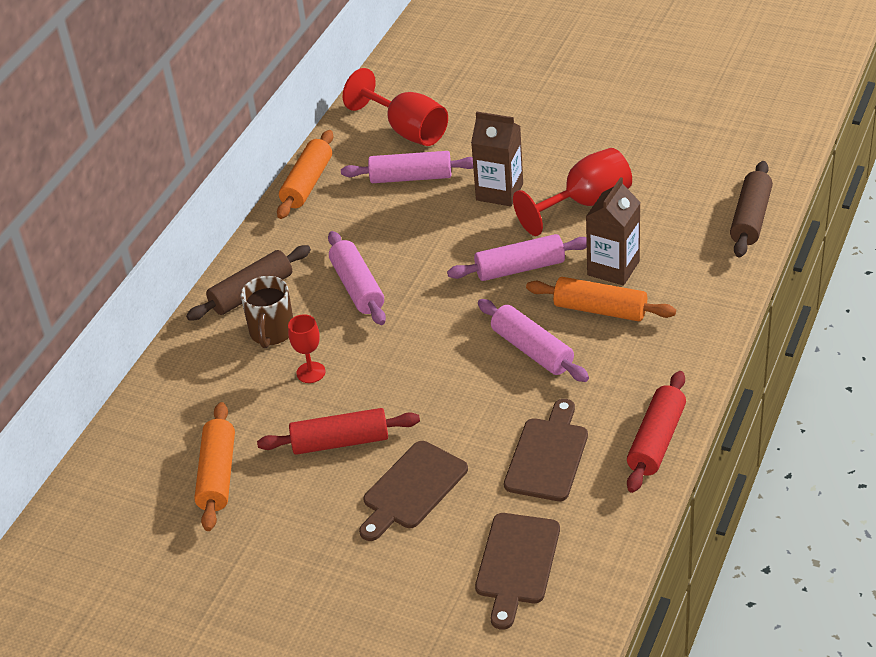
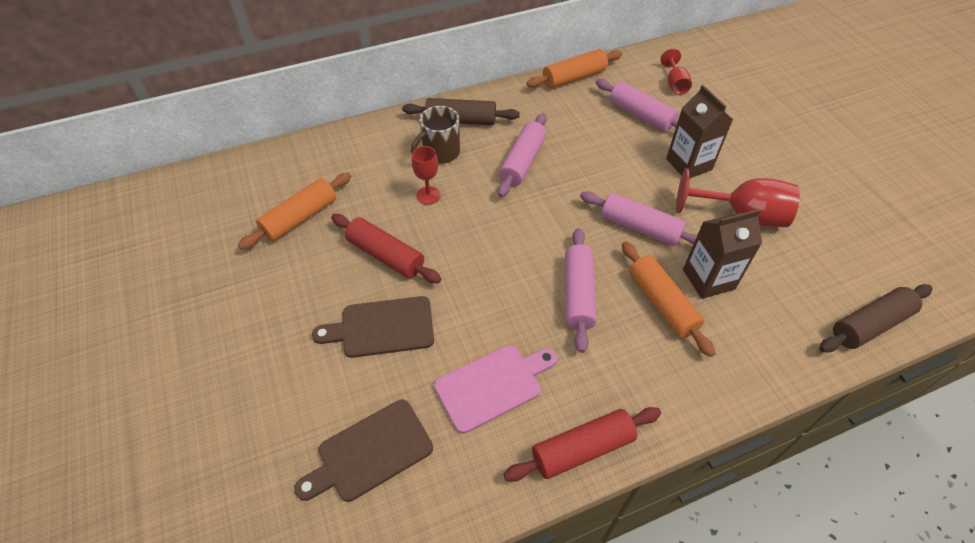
camera: 40 degrees right, 10 degrees up
(407, 130) = (674, 84): red goblet -> red goblet, size x0.55
(548, 455) = (492, 386): brown cutting board -> pink cutting board

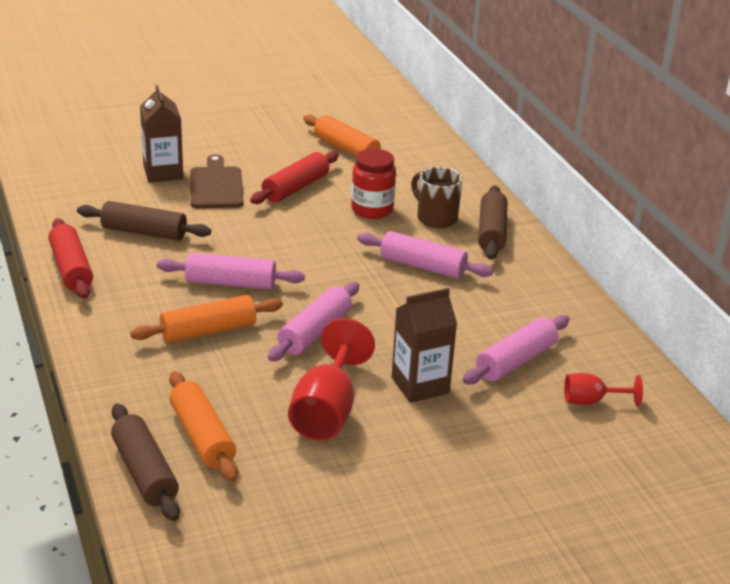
camera: 90 degrees right, 20 degrees down
(370, 452) = (105, 181): brown cutting board -> none
(428, 195) = (372, 210): red goblet -> red jar
(492, 386) = (144, 232): pink cutting board -> brown rolling pin
(574, 77) = (590, 316): orange rolling pin -> orange rolling pin (202, 437)
(708, 279) = (233, 367): brown carton -> brown carton (163, 173)

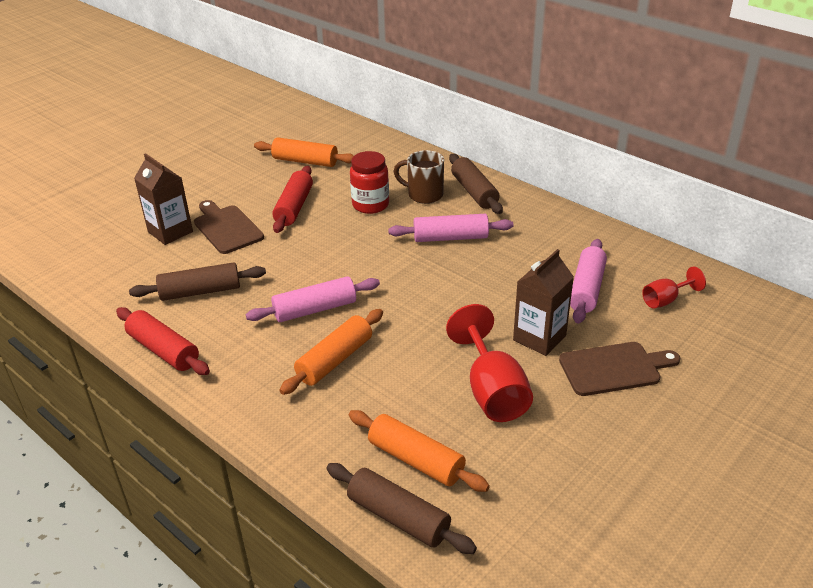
camera: 25 degrees left, 5 degrees up
(315, 332) = (421, 326): pink rolling pin -> none
(467, 439) = (614, 368): none -> brown cutting board

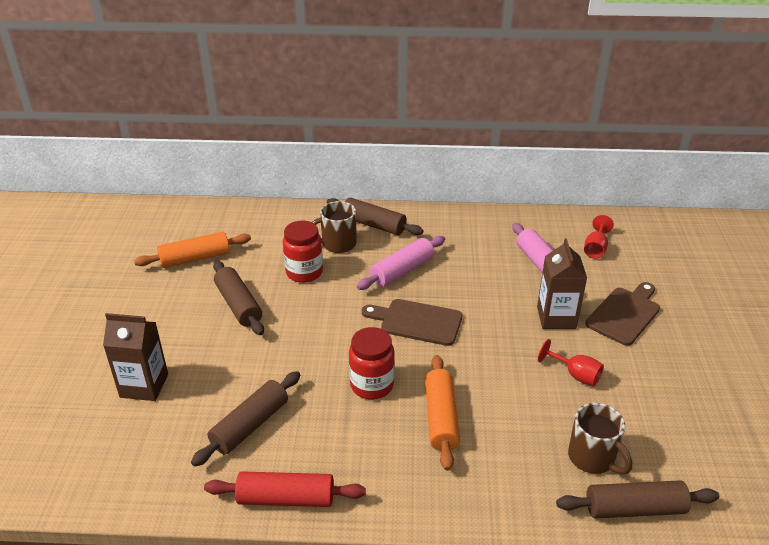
camera: 40 degrees left, 0 degrees up
(227, 228) = (198, 354): brown cutting board -> brown cutting board (417, 322)
(294, 207) = (238, 305): red rolling pin -> brown rolling pin
(315, 309) = (372, 385): pink rolling pin -> red jar
(416, 460) = (592, 458): orange rolling pin -> brown mug
(492, 391) = (575, 375): red goblet -> red goblet, size x0.55

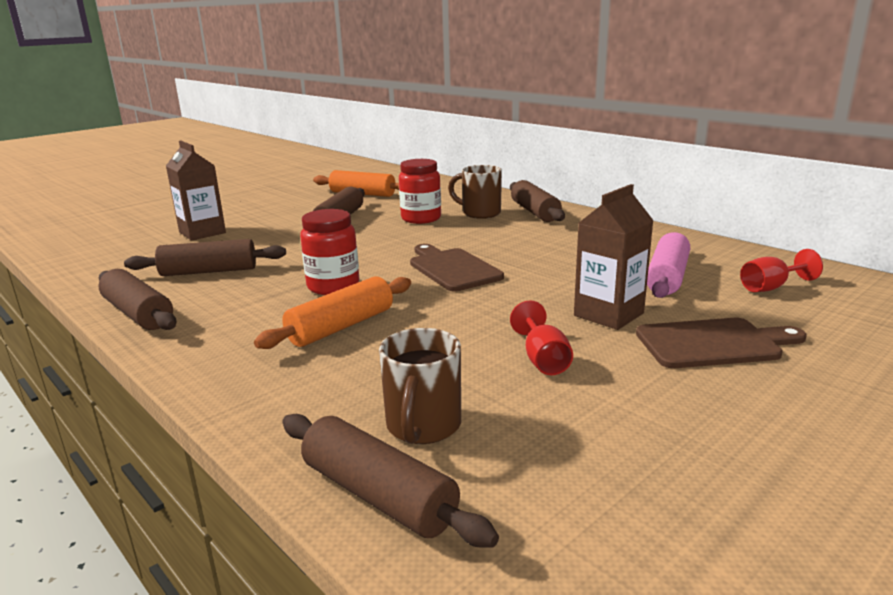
camera: 45 degrees right, 15 degrees down
(286, 498) = (138, 314): red rolling pin -> brown rolling pin
(402, 271) = (504, 240): pink rolling pin -> none

